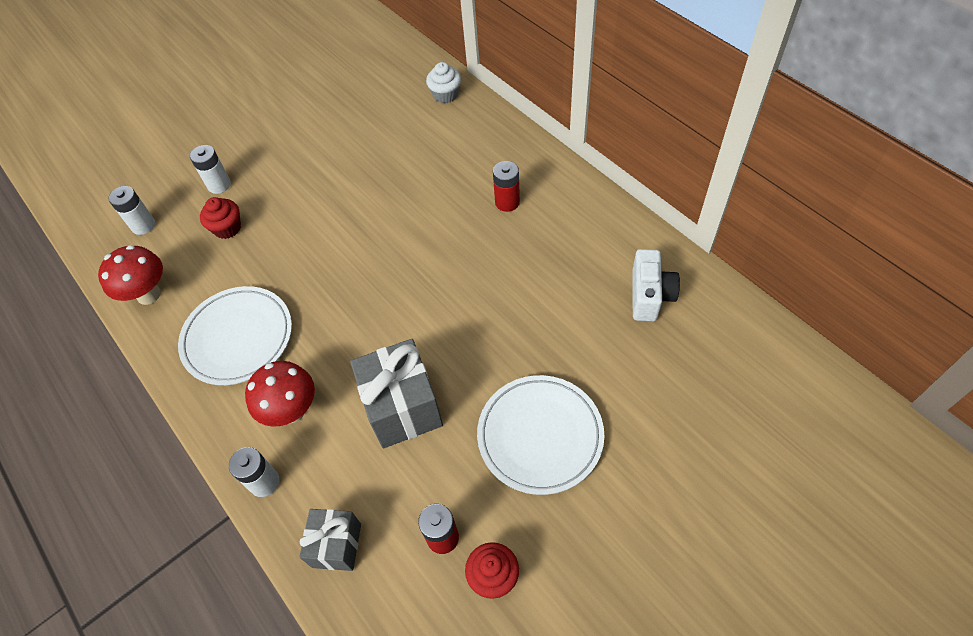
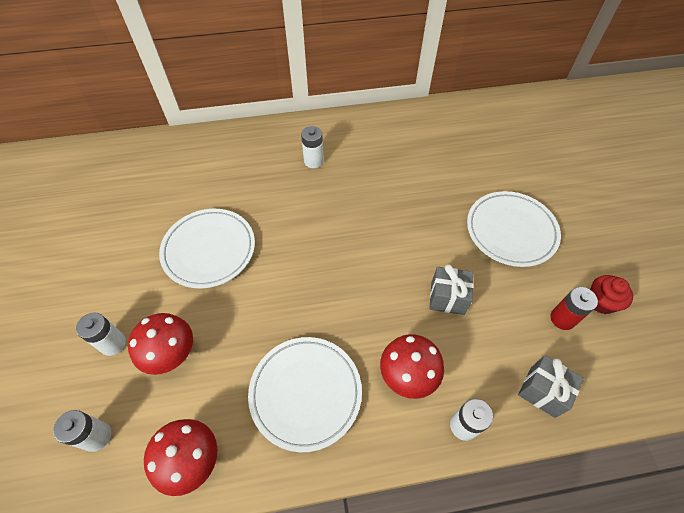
camera: 65 degrees left, 0 degrees up
(227, 228) = (173, 356): red cupcake -> red mushroom
(342, 188) = (209, 250): none -> white plate
(402, 407) = (447, 298): grey gift -> grey gift, size x0.61
(445, 95) = (180, 147): white cupcake -> none
(507, 202) = (313, 161): red battery -> white battery
(649, 296) = (440, 133): white camera -> none

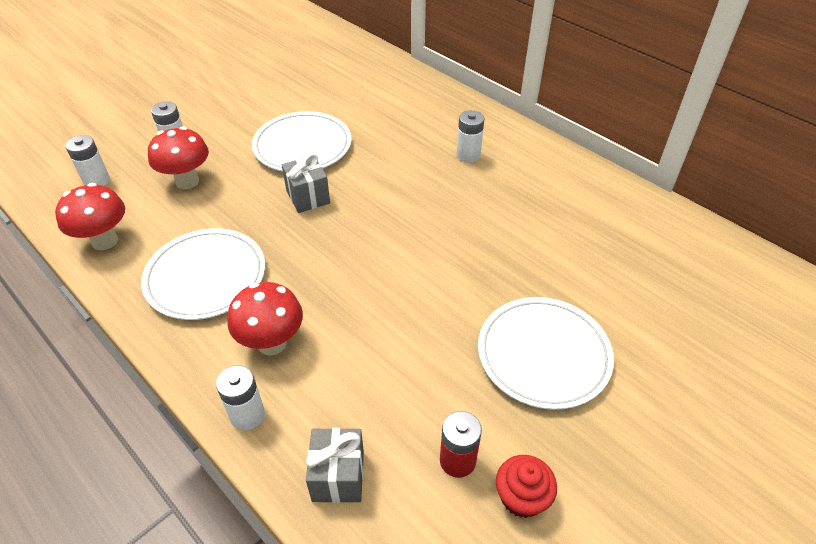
camera: 55 degrees right, 10 degrees down
(447, 298) = (392, 335): grey gift -> grey gift (308, 197)

